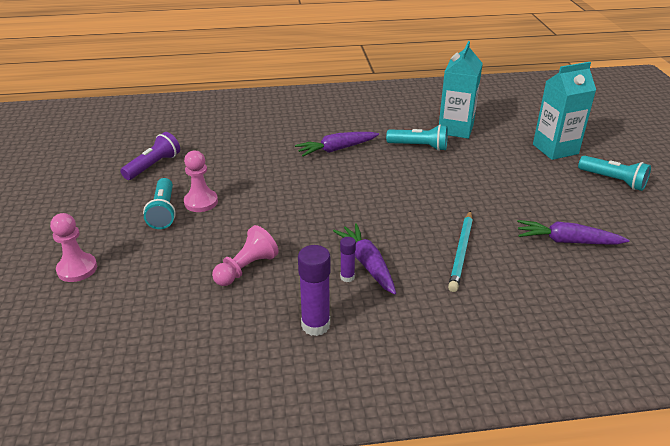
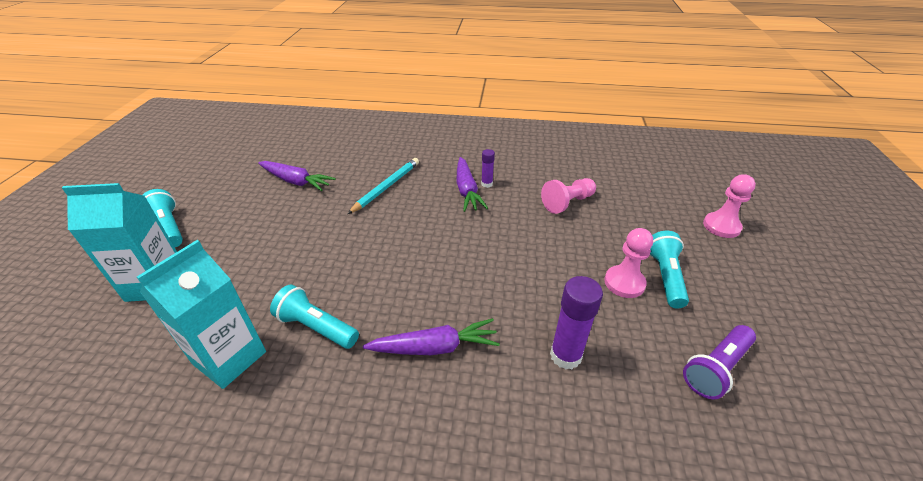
camera: 165 degrees left, 5 degrees up
(315, 325) = (519, 160): purple glue stick -> purple glue stick (565, 356)

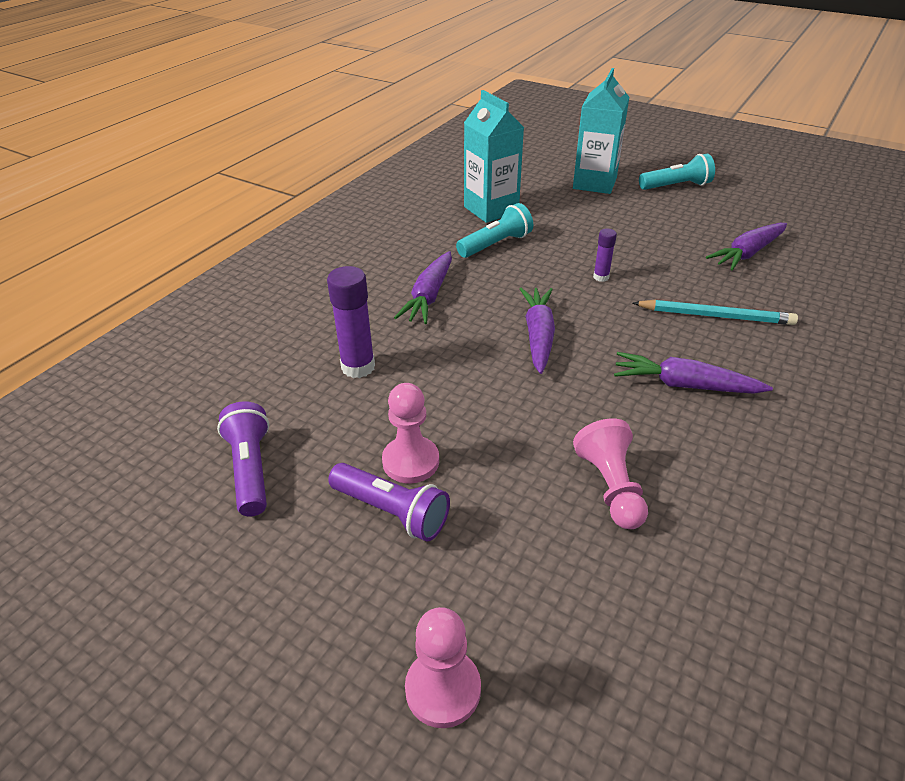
camera: 115 degrees right, 0 degrees up
(386, 187) = (715, 316): turquoise pencil -> turquoise pencil turned 45 degrees counterclockwise
(454, 259) = (538, 335): none -> purple carrot
(487, 184) = (697, 411): purple glue stick -> purple glue stick (601, 277)
(665, 276) = (392, 512): turquoise flashlight -> purple flashlight

